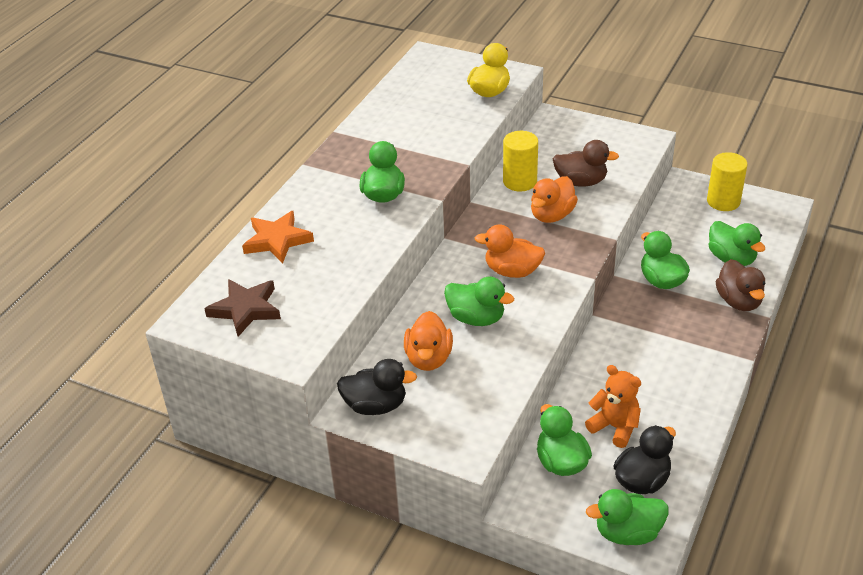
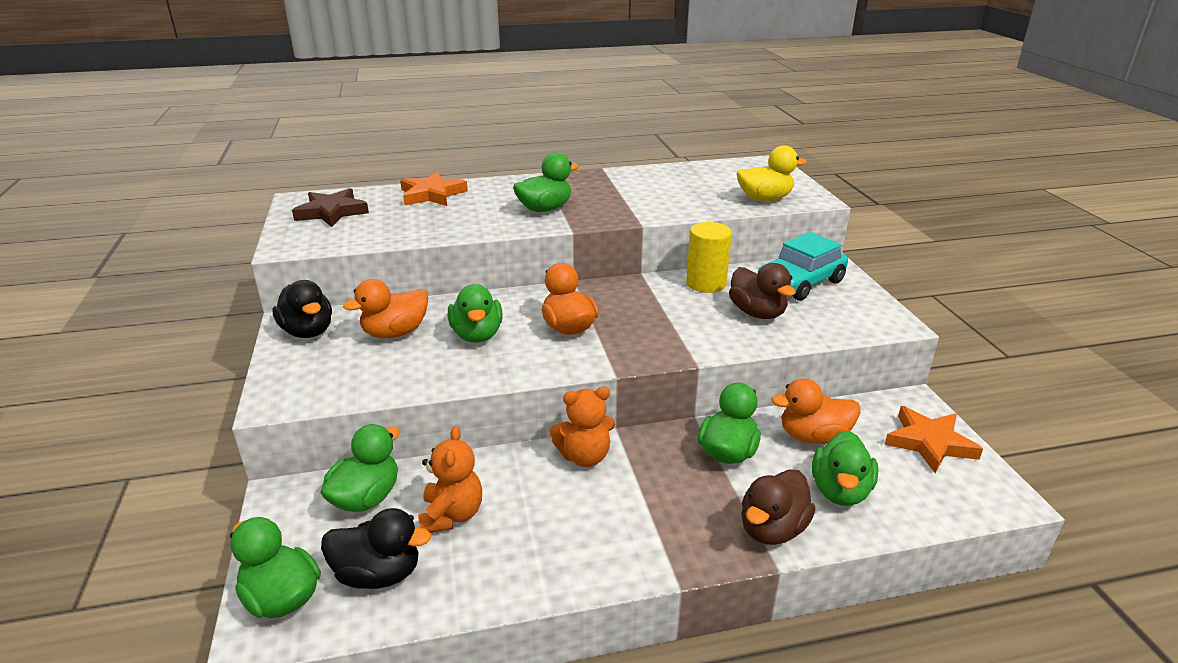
camera: 50 degrees right, 10 degrees down
(552, 215) = (681, 317): orange duck -> orange duck (813, 437)
(563, 143) = (800, 283): none -> turquoise car
(610, 342) = (584, 456): none -> orange teddy bear
(723, 201) = (929, 443): yellow cylinder -> orange star

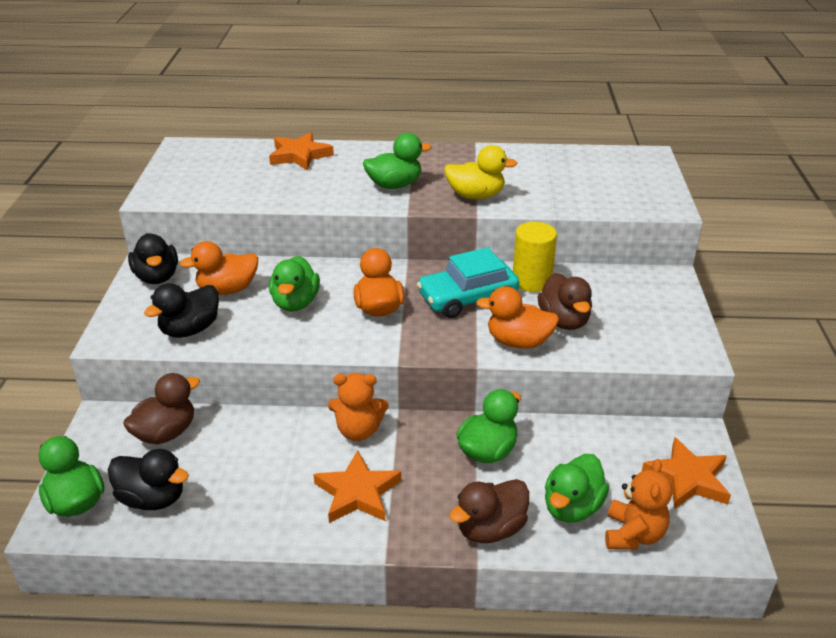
camera: 15 degrees right, 5 degrees up
(332, 212) = (204, 164): brown star -> none
(366, 498) = (166, 433): green duck -> brown duck
(370, 378) = (190, 330): none -> black duck
(452, 515) = (227, 461): orange teddy bear -> orange teddy bear (633, 535)
(614, 520) = (357, 492): none -> orange star
(764, 199) = (617, 201): yellow duck -> yellow duck (476, 196)
(800, 283) = (626, 294): turquoise car -> turquoise car (467, 298)
(813, 437) = (576, 451): orange duck -> orange duck (518, 342)

